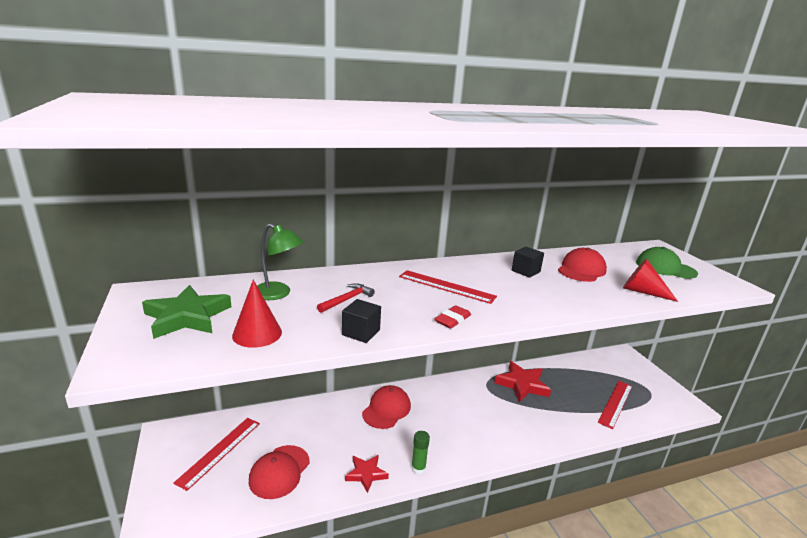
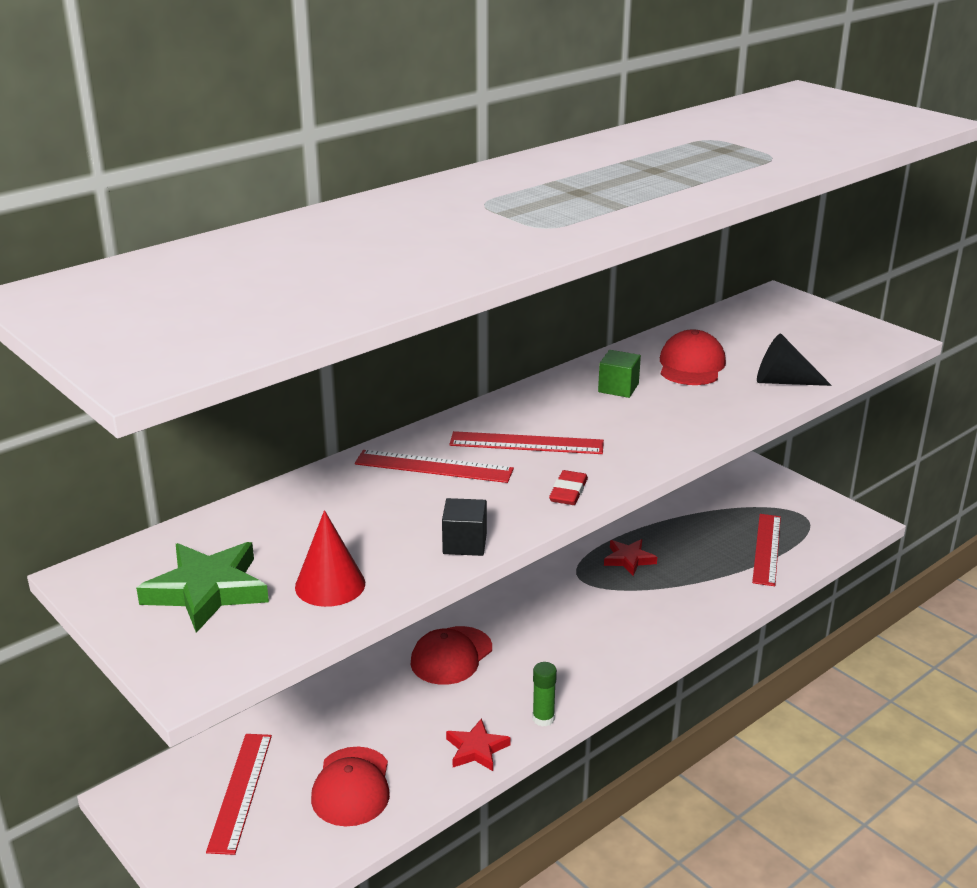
camera: 20 degrees left, 5 degrees up
(278, 294) = (300, 521): green lamp -> none
(347, 299) = (406, 502): red hammer -> none
(380, 285) = (434, 466): none -> red ruler
(386, 409) = (451, 656): red cap -> red cap turned 150 degrees counterclockwise
(522, 384) = (629, 559): red star -> red star, size x0.61
(525, 271) = (618, 388): black cube -> green cube
(642, 292) = (783, 381): red cone -> black cone
(665, 268) = (798, 332): green cap -> none

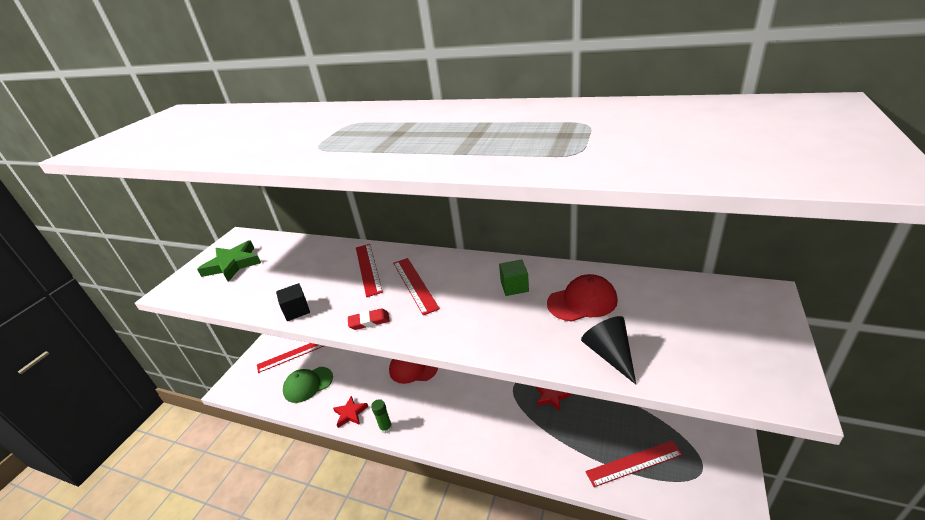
camera: 65 degrees right, 5 degrees up
(330, 585) = (245, 290): red cone -> none
(352, 787) = (308, 384): red cap -> green cap

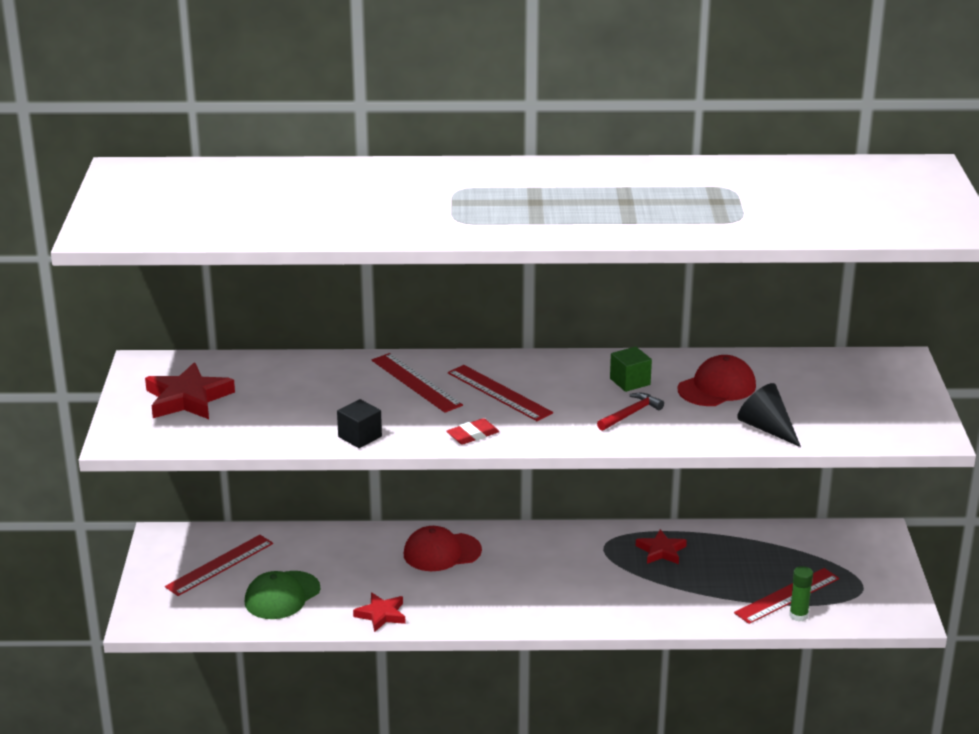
camera: 25 degrees left, 5 degrees down
(233, 264) = (188, 399): green star -> red star
(386, 428) = (447, 620): green glue stick -> green glue stick (798, 615)
(498, 319) = (631, 414): none -> red hammer

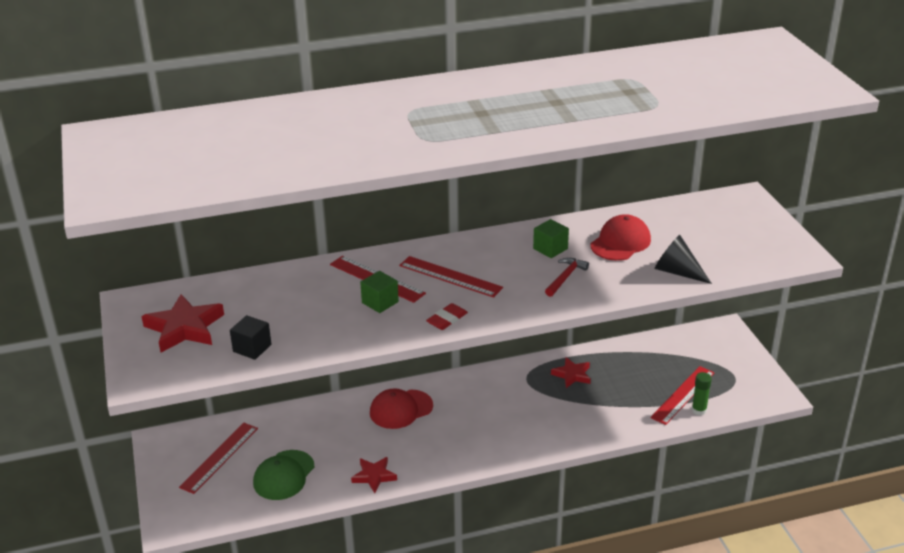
camera: 15 degrees left, 5 degrees up
(360, 437) = (352, 338): black cube -> black cube (252, 348)
(407, 406) = (380, 302): none -> green cube

